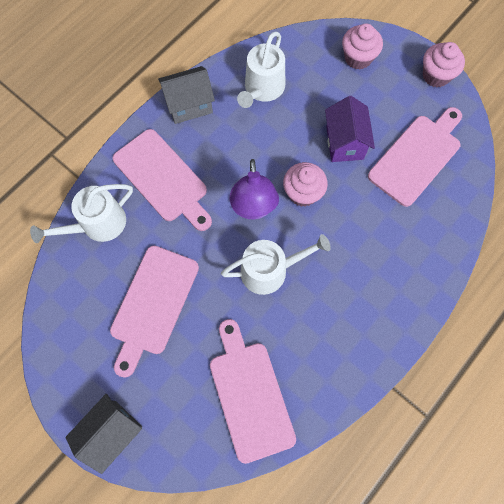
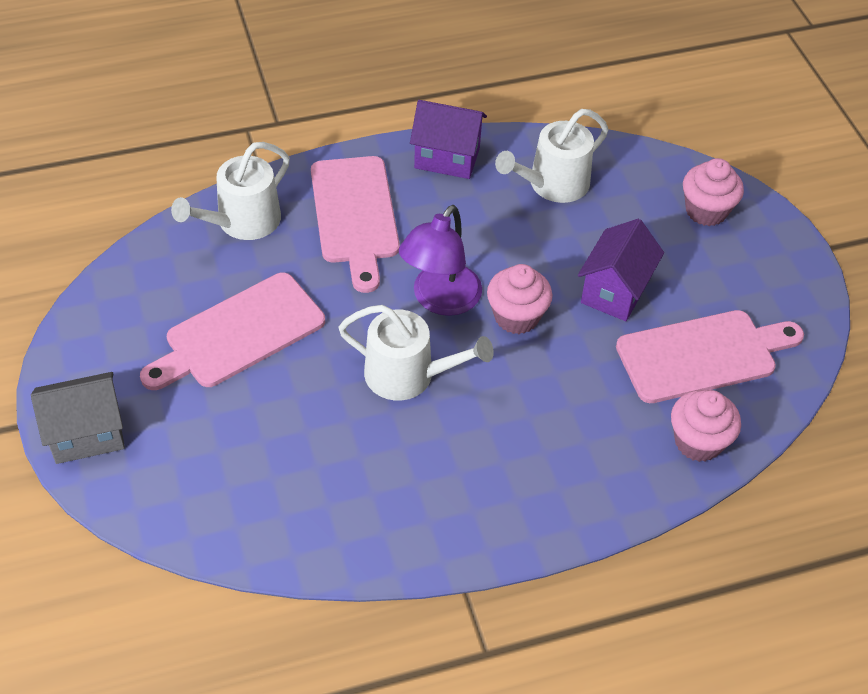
camera: 30 degrees right, 20 degrees down
(98, 224) = (242, 222): white watering can -> white watering can turned 45 degrees counterclockwise
(189, 105) = (447, 158): grey house -> purple house
(250, 395) = (276, 491): pink cutting board -> none
(436, 75) = (801, 280): pink cupcake -> pink cupcake (698, 442)

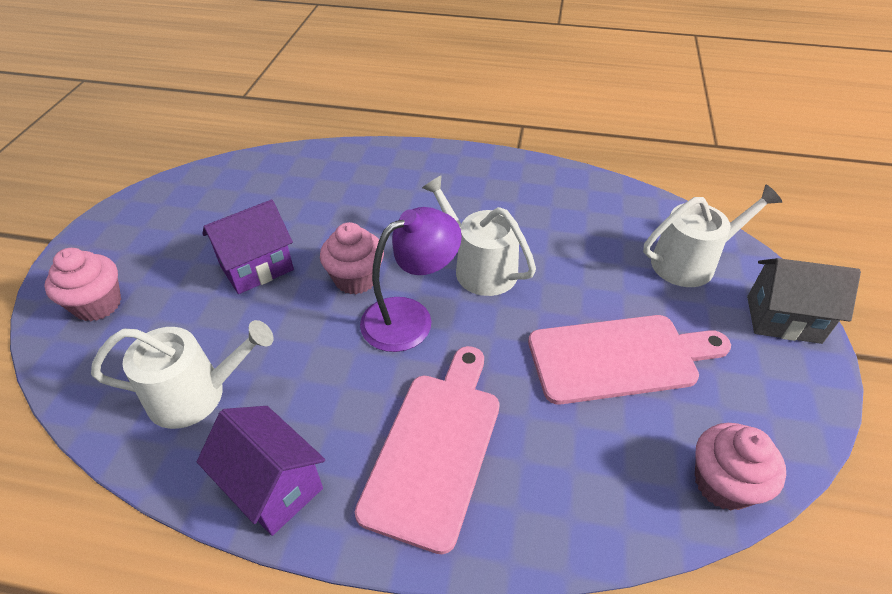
camera: 150 degrees left, 5 degrees down
(242, 222) = (575, 499): white watering can -> white watering can (690, 262)
(698, 442) = (310, 163): pink cupcake -> pink cupcake (723, 483)
(703, 355) = (247, 204): pink cutting board -> none

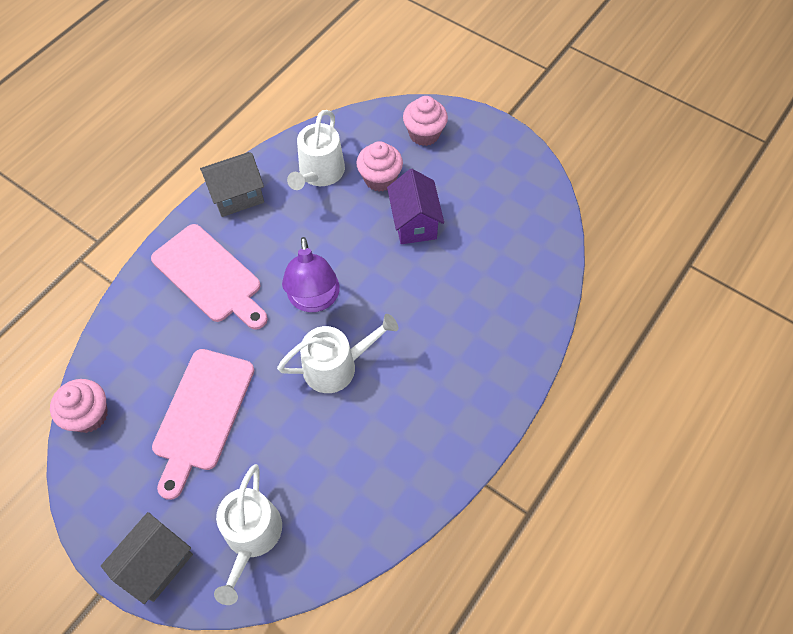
camera: 115 degrees right, 15 degrees up
(273, 486) = (237, 196): purple house -> grey house
(356, 279) = (370, 279): pink cupcake -> pink cupcake (380, 179)

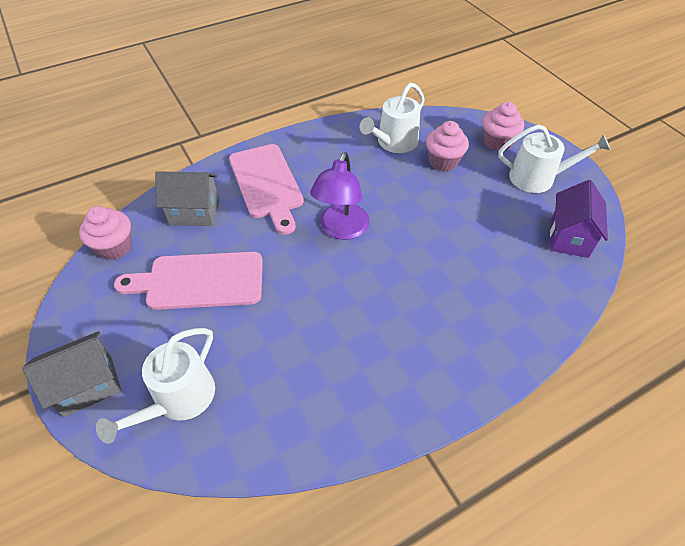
camera: 25 degrees right, 10 degrees down
(202, 414) = (199, 281): pink cutting board -> pink cutting board turned 45 degrees clockwise
(237, 196) = (320, 138): grey house -> grey house (194, 213)
(336, 366) = (333, 287): white watering can -> white watering can (537, 178)
(414, 223) = (458, 202): purple house -> purple house (569, 237)

